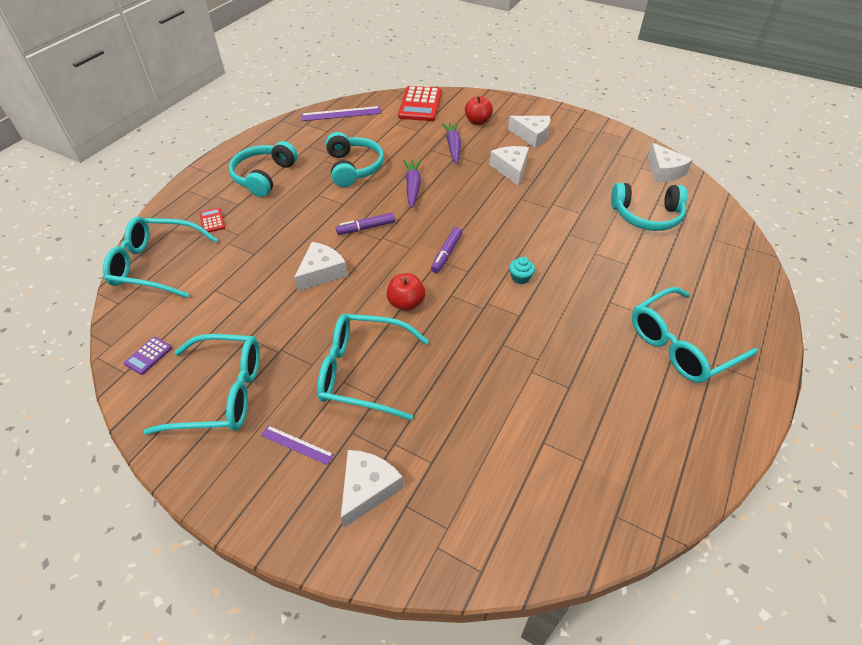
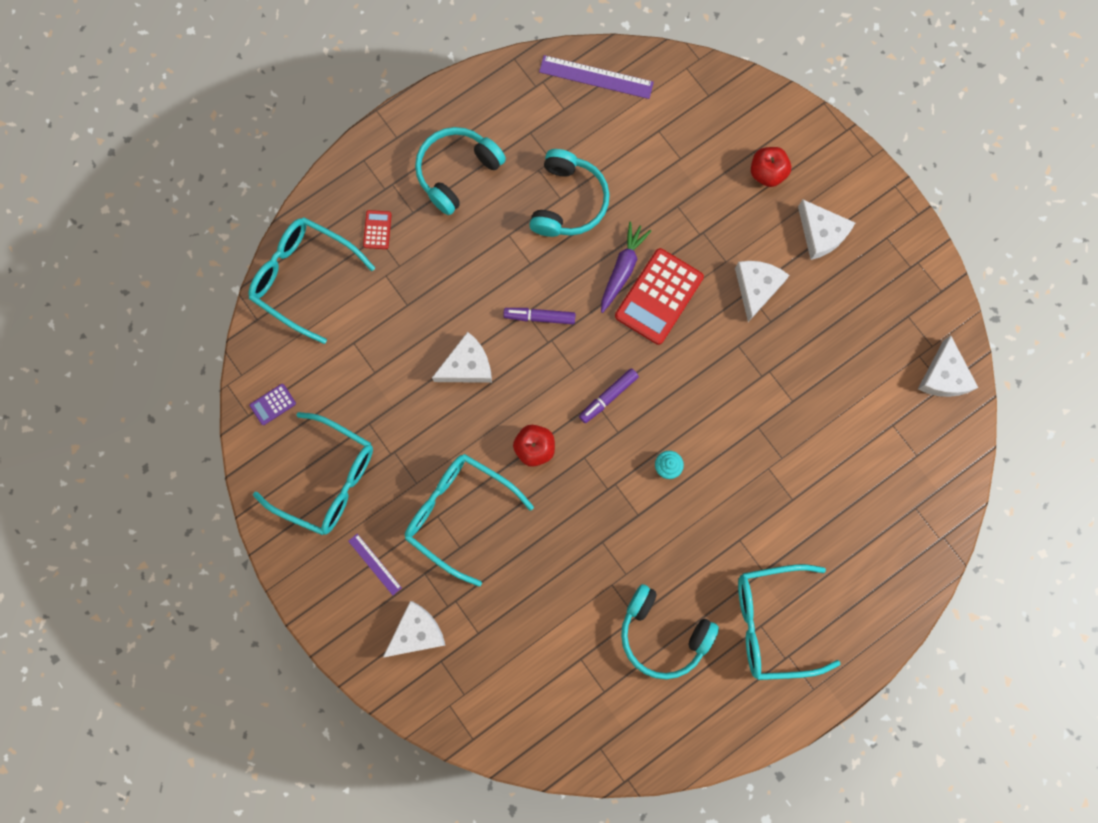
camera: 25 degrees right, 30 degrees up
(420, 104) = (710, 100): red calculator -> red calculator (659, 297)
(453, 147) = (708, 213): purple carrot -> none
(646, 216) = (865, 440): turquoise headphones -> turquoise headphones (663, 633)

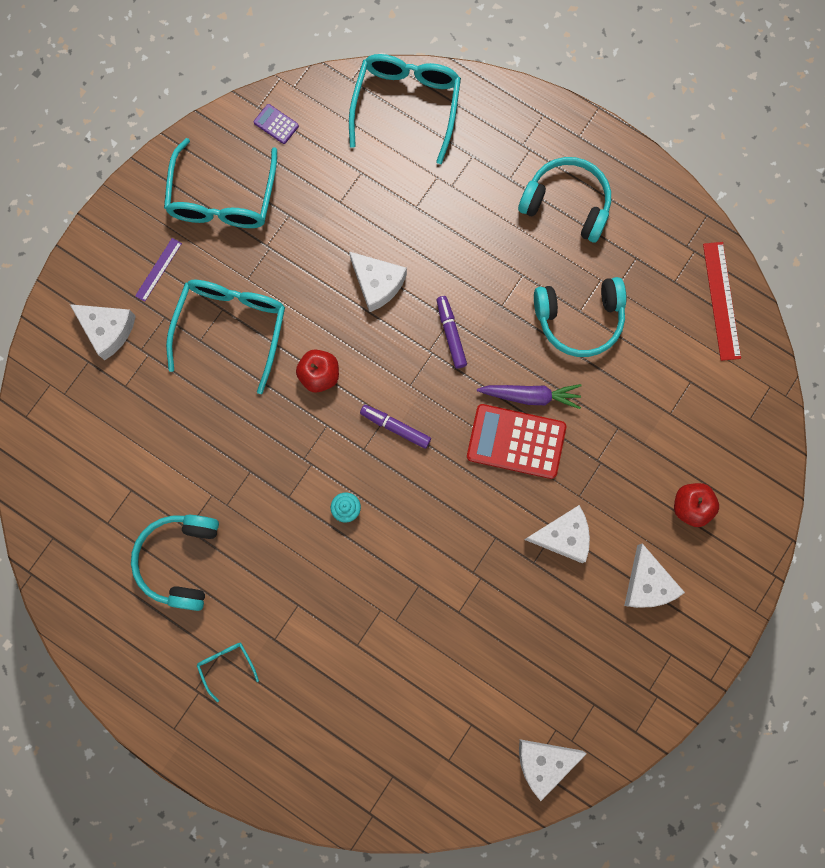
camera: 70 degrees right, 0 degrees up
(377, 230) = (479, 153): red calculator -> none
(596, 77) = (721, 300): purple ruler -> red ruler
(772, 622) = (226, 665): turquoise glasses -> turquoise glasses, size x0.45
(821, 234) = (647, 584): white cheese -> white cheese turned 45 degrees counterclockwise

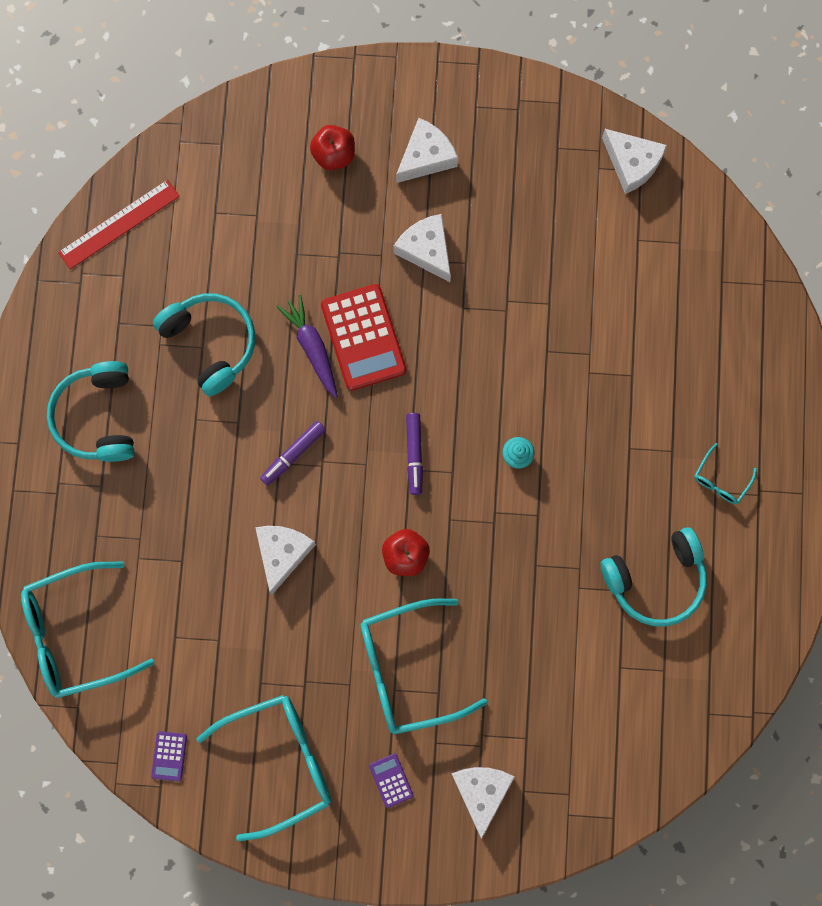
camera: 120 degrees left, 0 degrees up
(158, 269) = (391, 780): purple ruler -> purple calculator

